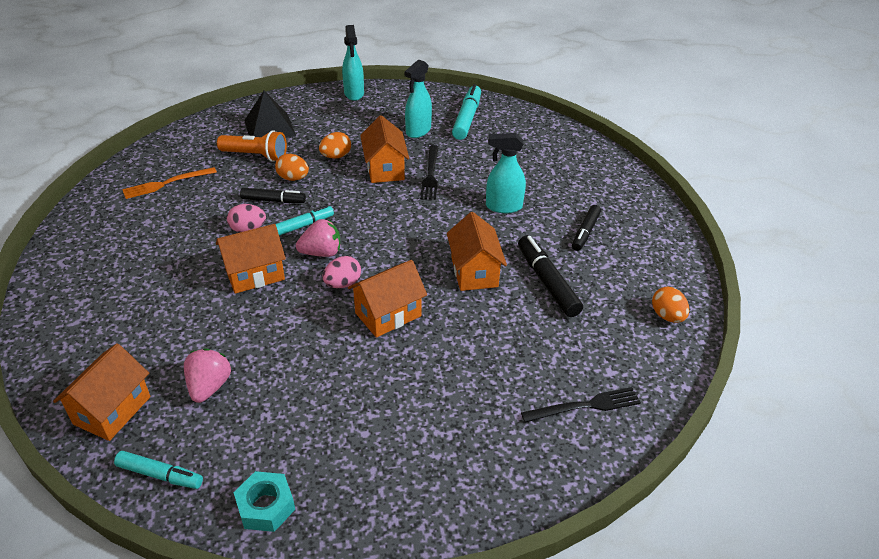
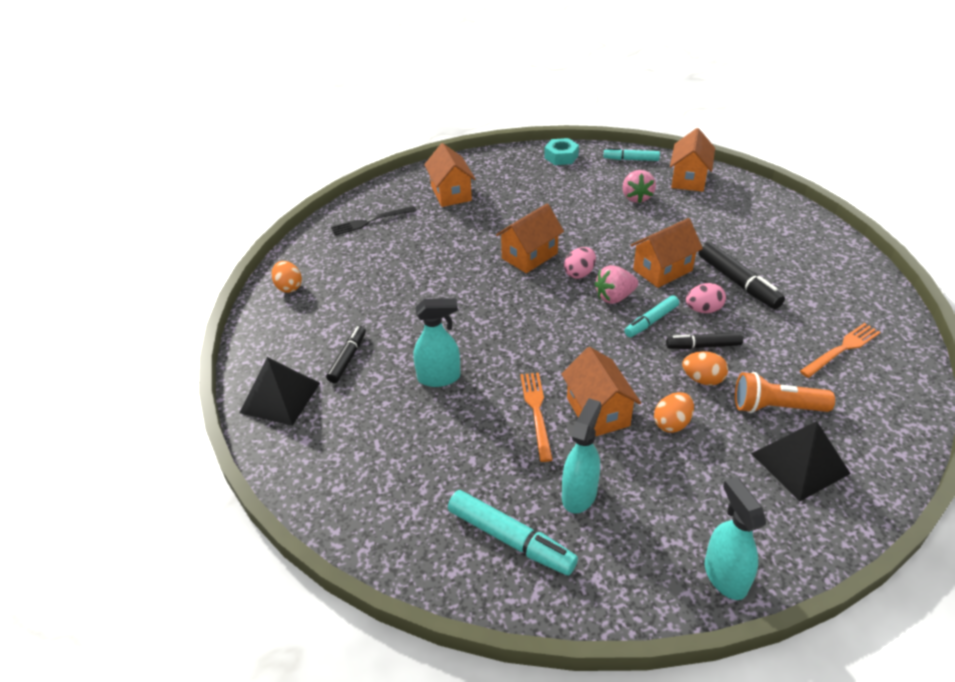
camera: 175 degrees right, 0 degrees up
(430, 174) = (536, 412): black fork -> orange fork
(467, 118) = (511, 539): turquoise marker -> turquoise marker turned 60 degrees counterclockwise
(474, 272) = (462, 300): orange house -> orange house (451, 193)
(547, 282) = (392, 301): black marker -> black marker (738, 282)
(637, 209) = (280, 397): none -> black pyramid

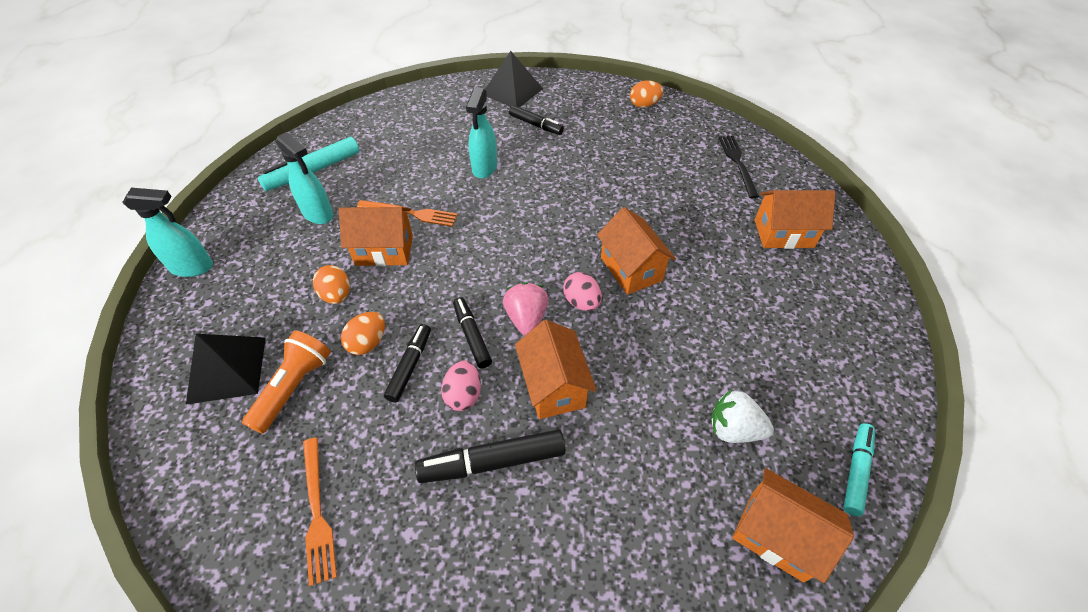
camera: 105 degrees right, 10 degrees up
(561, 157) = (872, 375): turquoise nut -> none
(636, 197) = (733, 429): pink strawberry -> white strawberry
(651, 321) = (472, 336): turquoise marker -> black marker

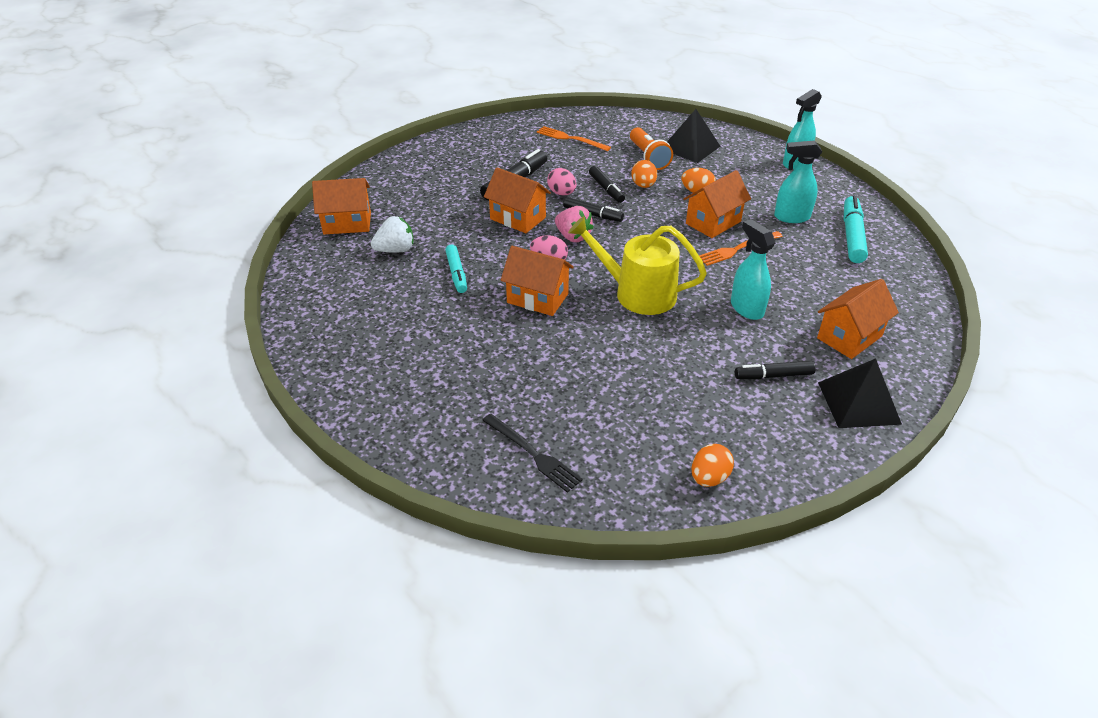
camera: 140 degrees right, 10 degrees down
(544, 224) = (638, 293): none -> yellow watering can
(783, 233) = (435, 396): orange house -> orange house (849, 337)
(856, 471) = (311, 266): turquoise marker -> turquoise marker (456, 273)

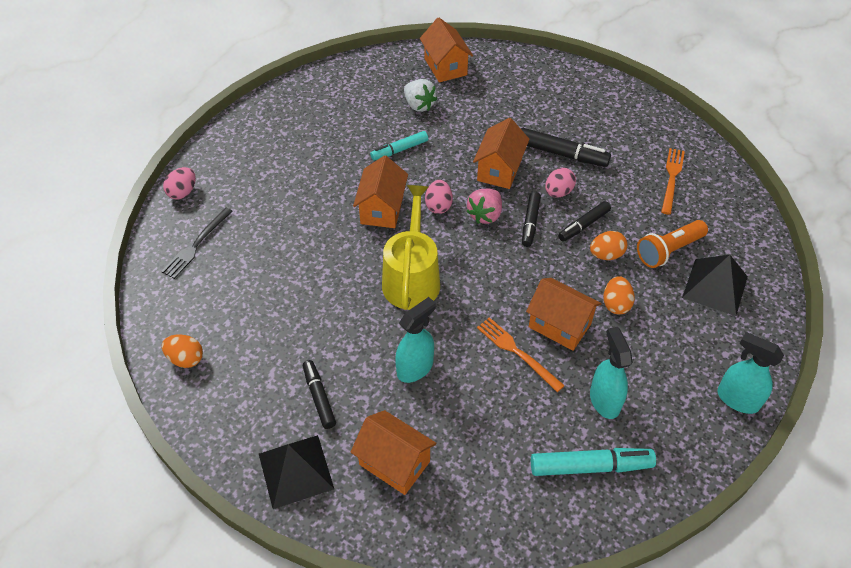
camera: 75 degrees right, 10 degrees up
(434, 460) = (183, 192): none -> pink egg

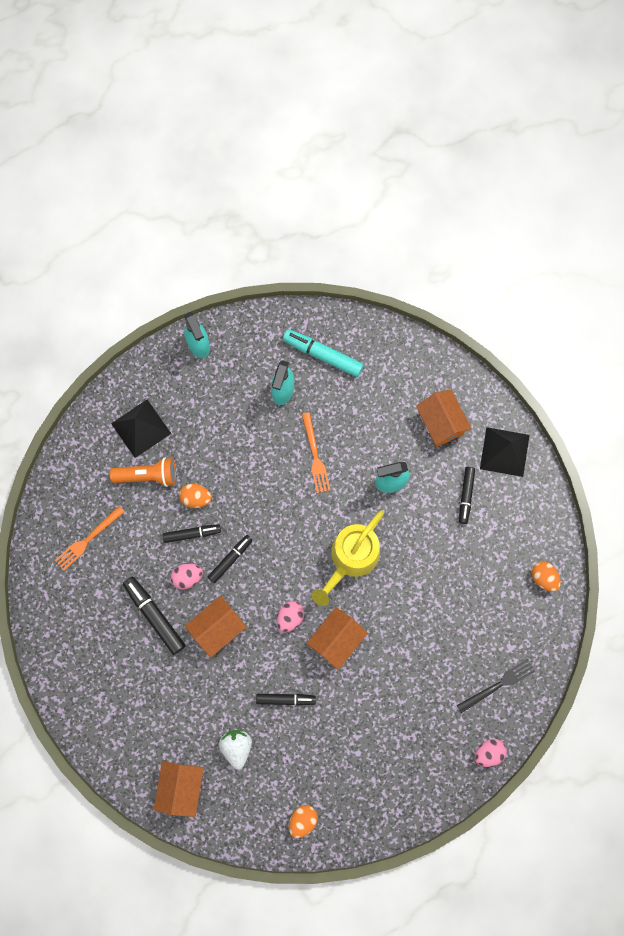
camera: 150 degrees left, 25 degrees up
(399, 150) = (285, 699): turquoise marker -> black marker
(485, 215) = (259, 587): pink strawberry -> none
(559, 325) = (272, 460): orange house -> none
(616, 304) = (221, 454): orange egg -> orange egg (302, 820)

